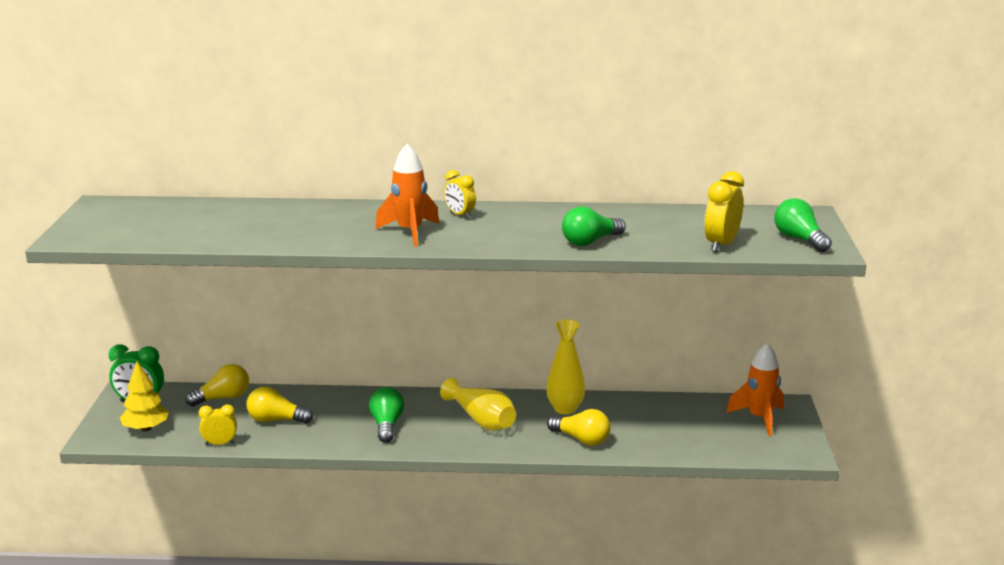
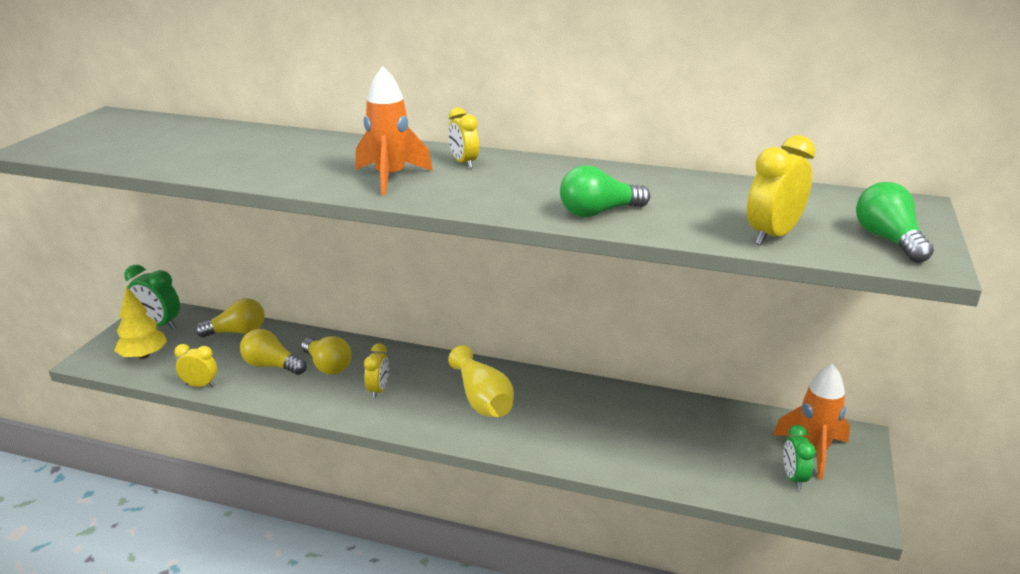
camera: 15 degrees right, 5 degrees up
(386, 425) = (378, 390): green light bulb -> yellow clock
(565, 408) = (582, 399): yellow vase -> none
(581, 439) = (584, 444): yellow light bulb -> yellow light bulb (327, 366)
(750, 438) = (793, 478): none -> green clock

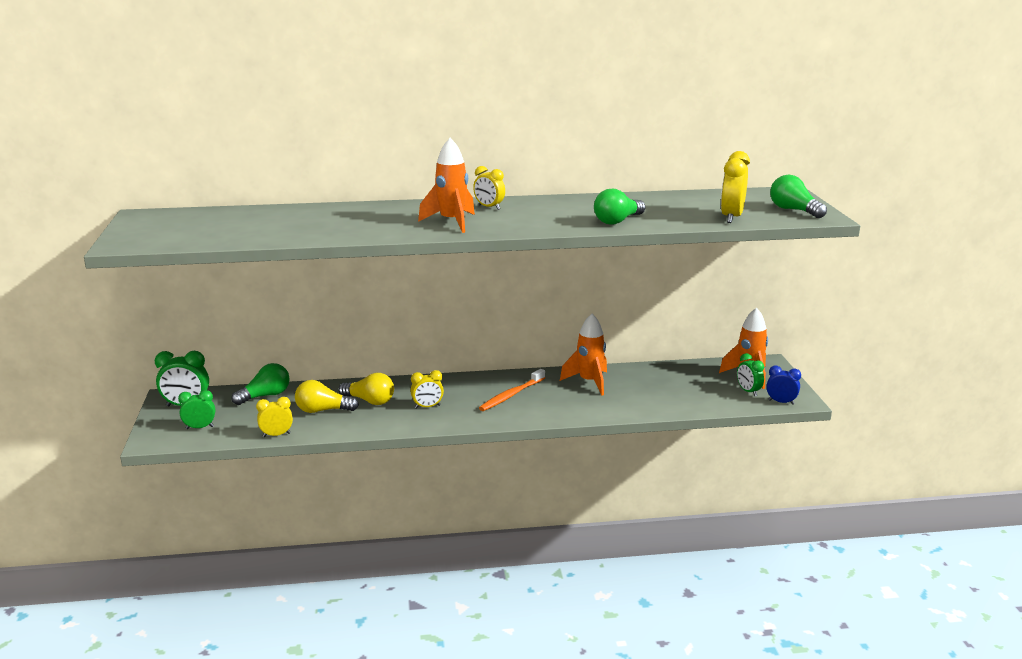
camera: 25 degrees left, 5 degrees down
(144, 355) = (199, 427): yellow tree -> green clock
(237, 332) = (265, 396): yellow light bulb -> green light bulb
(378, 390) = (427, 407): yellow clock -> yellow clock turned 90 degrees clockwise
(482, 399) = (511, 395): yellow vase -> orange toothbrush
(590, 405) = (589, 382): none -> orange rocket
(830, 510) = (781, 402): none -> blue clock

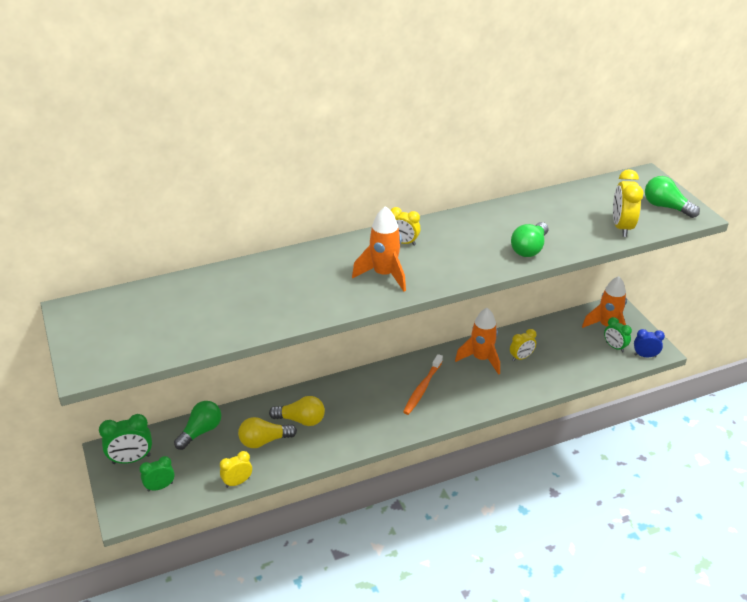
camera: 15 degrees left, 15 degrees up
(427, 407) = (356, 418): yellow clock -> yellow clock (521, 357)

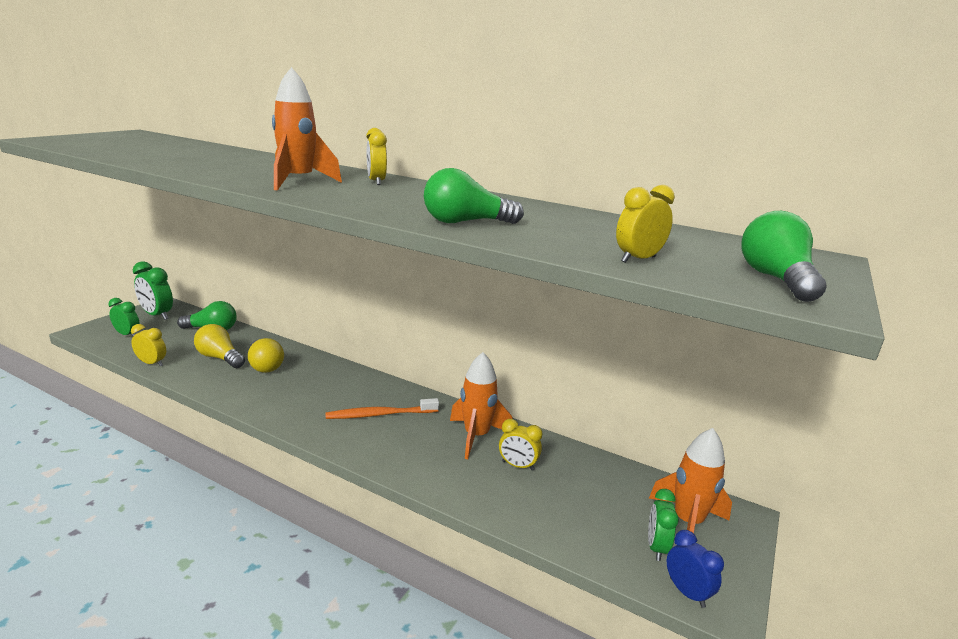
camera: 50 degrees right, 15 degrees down
(621, 227) = (638, 259): yellow clock -> yellow clock, size x0.66

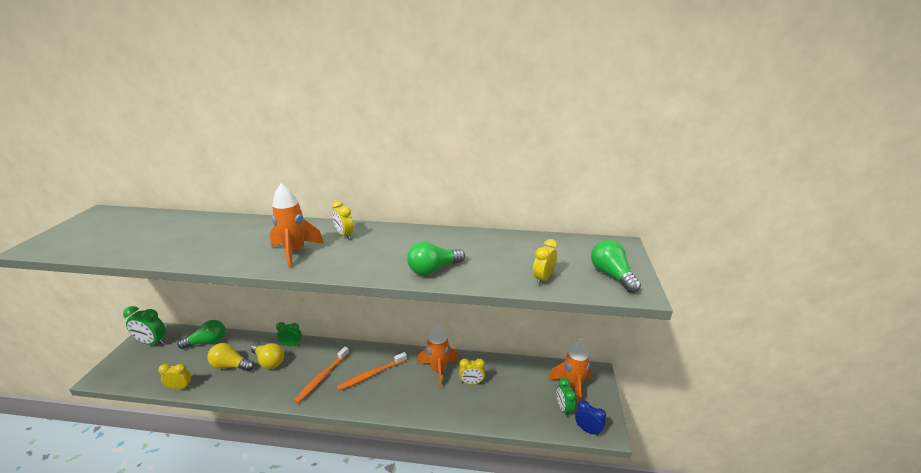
camera: 20 degrees left, 5 degrees up
(127, 335) = (140, 368): green clock -> green clock (291, 345)
(315, 399) = (322, 378): none -> orange toothbrush

